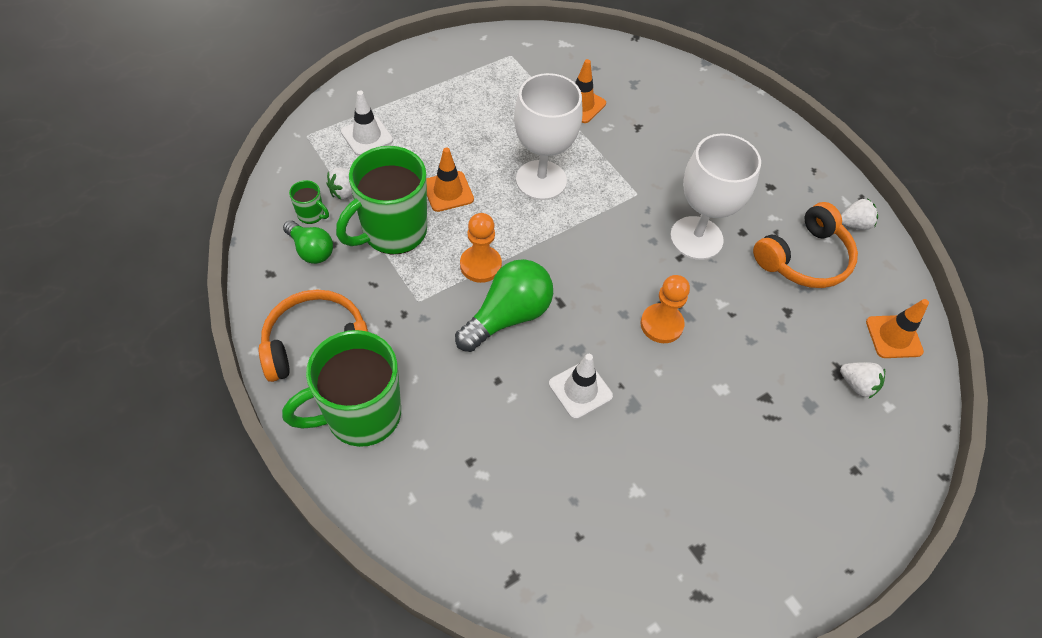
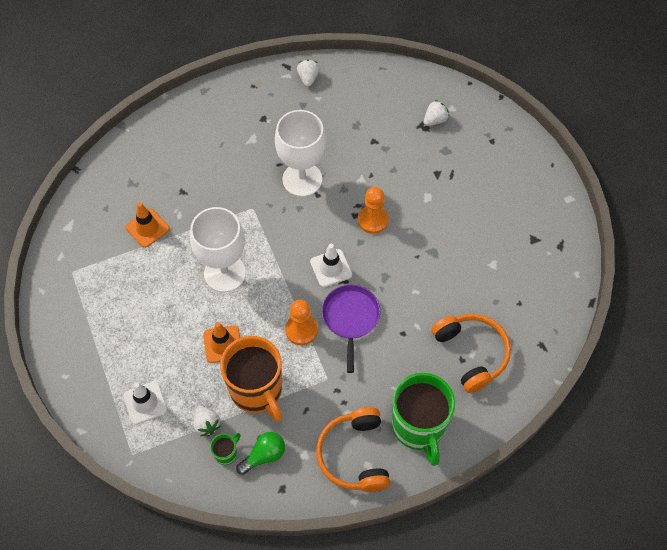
camera: 75 degrees left, 5 degrees up
(392, 232) = (257, 391): green mug -> orange mug
(508, 316) = (350, 318): green light bulb -> purple pan
(580, 390) = (417, 282): white traffic cone -> white traffic cone (331, 268)
(804, 258) = (332, 117): orange headphones -> orange headphones (471, 353)
(893, 337) = (403, 87): orange traffic cone -> none

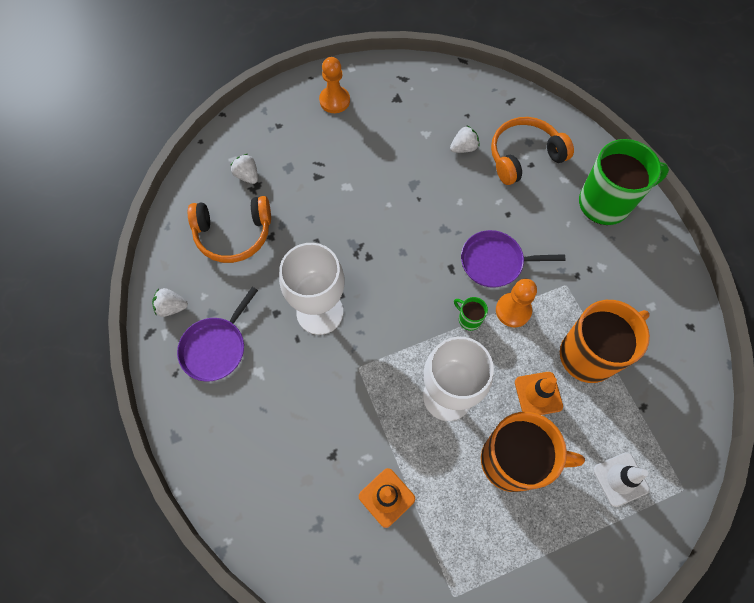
camera: 90 degrees left, 5 degrees up
(167, 320) = (513, 461): none -> orange mug
(207, 424) = (635, 406): white strawberry -> white strawberry (463, 148)
(226, 453) = (664, 383): green mug -> green mug (469, 319)
(264, 455) = (659, 345): green light bulb -> none
(273, 110) = (216, 348): none -> purple pan
(331, 268) = (436, 281): white traffic cone -> none
(354, 455) = (643, 259): orange headphones -> orange headphones (233, 234)
(373, 220) = (375, 239): orange pawn -> orange pawn (334, 101)

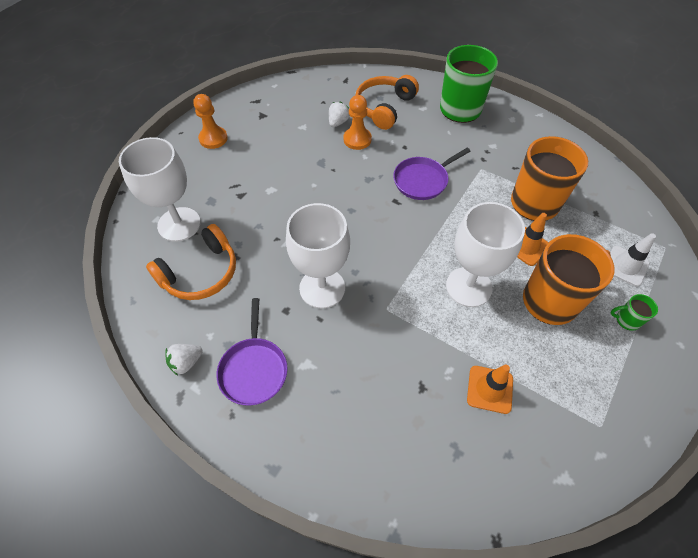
camera: 35 degrees left, 10 degrees down
(247, 175) = (179, 224): white strawberry -> white goblet
(469, 319) = (437, 226): green mug -> green mug (626, 320)
(513, 310) = (462, 203): orange pawn -> orange pawn (357, 139)

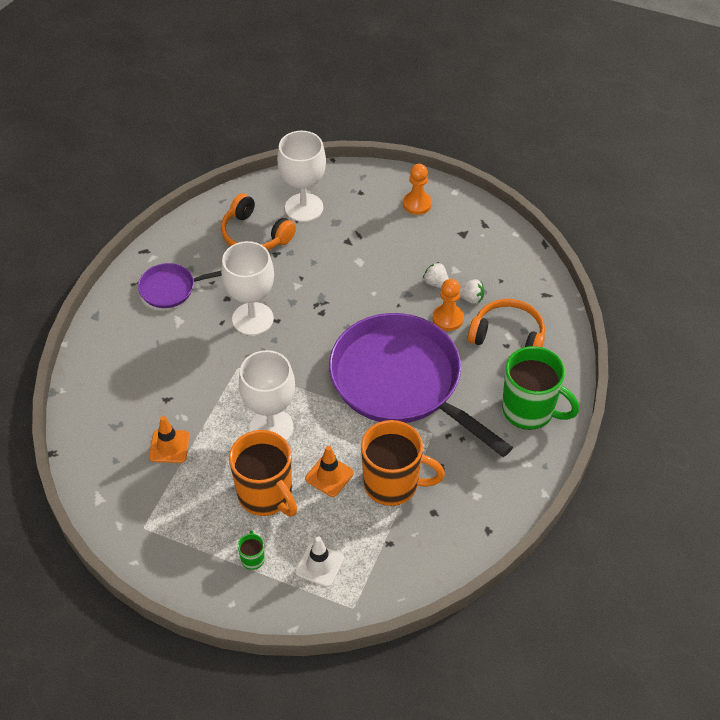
camera: 80 degrees right, 5 degrees down
(186, 362) = (172, 247): white strawberry -> white strawberry (436, 283)
(422, 180) = (401, 381): purple pan -> purple pan, size x2.23

